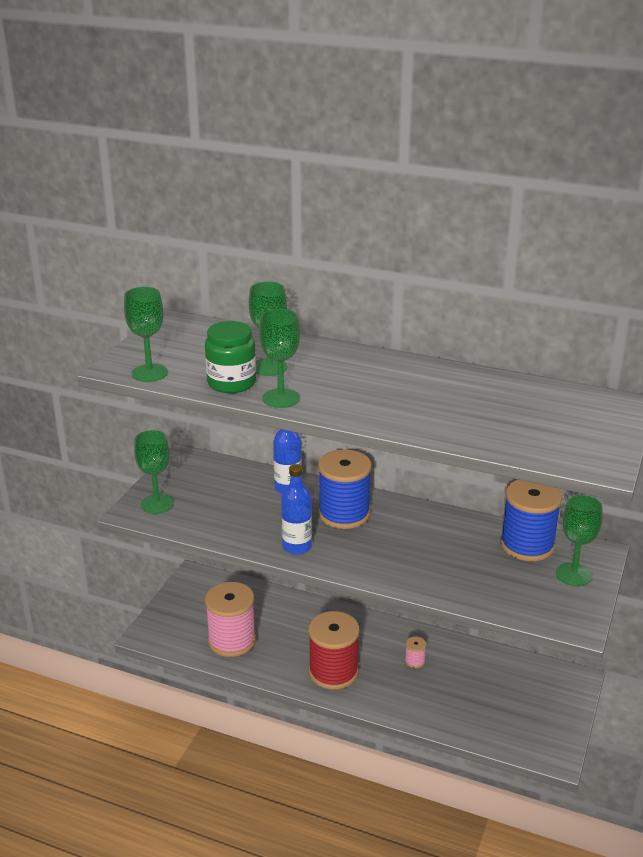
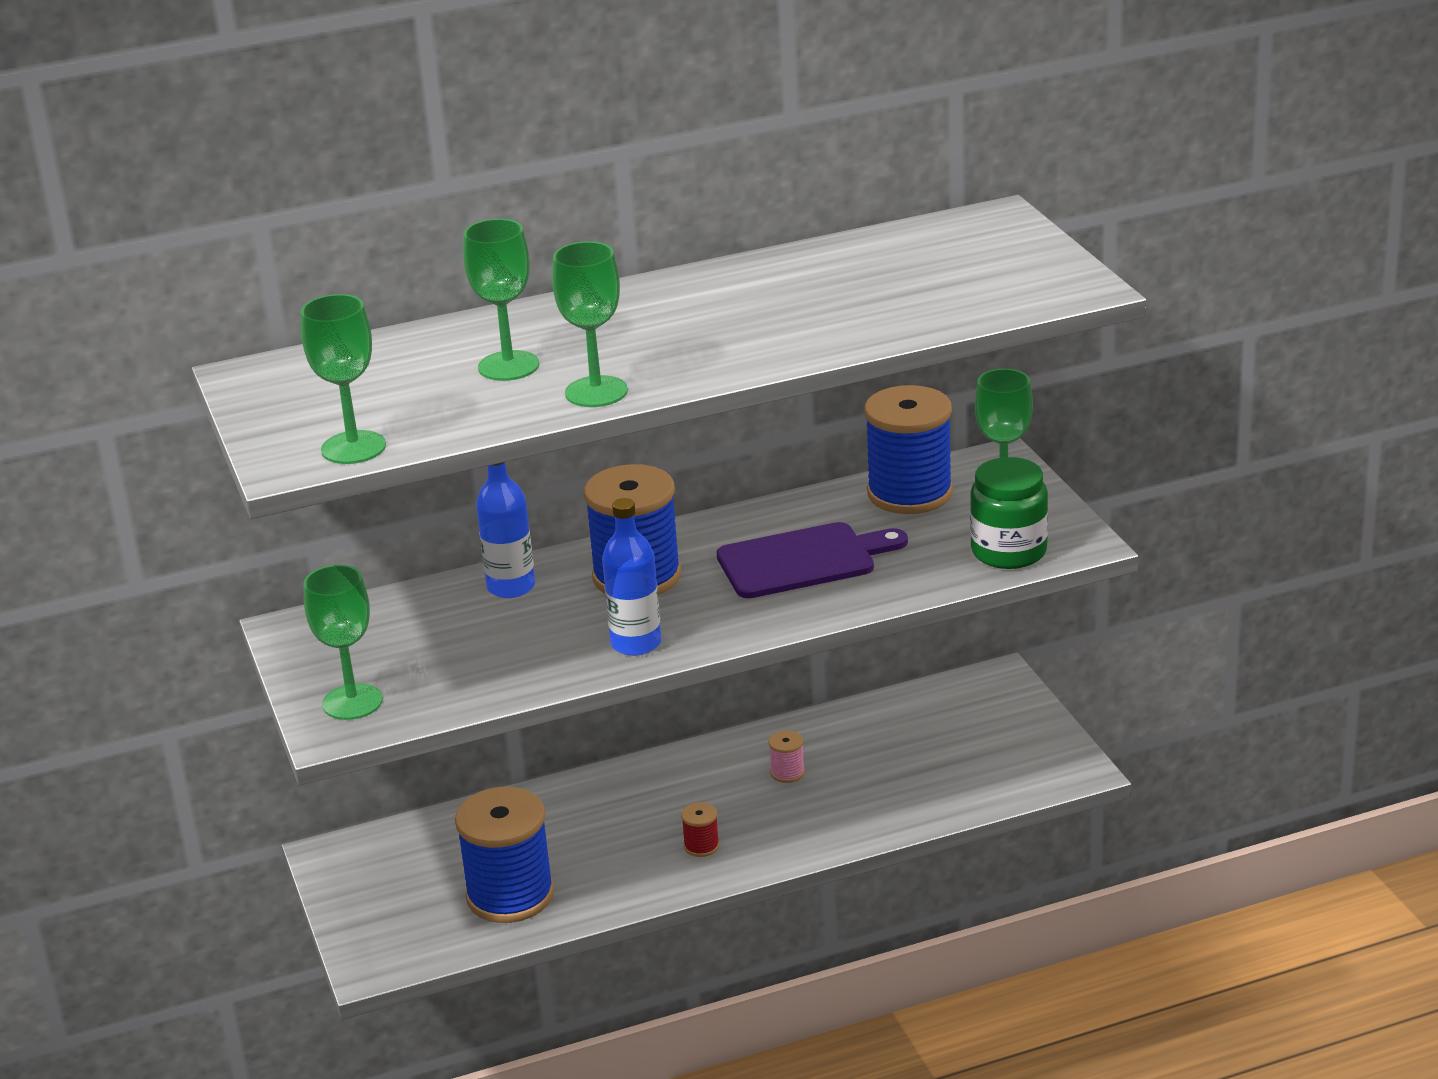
camera: 40 degrees left, 0 degrees up
(231, 383) = (495, 406): green jar -> green jar (1009, 551)
(232, 640) = (510, 895): pink spool -> blue spool
(333, 672) = (701, 846): red spool -> red spool, size x0.41
(426, 550) = (803, 560): none -> purple cutting board

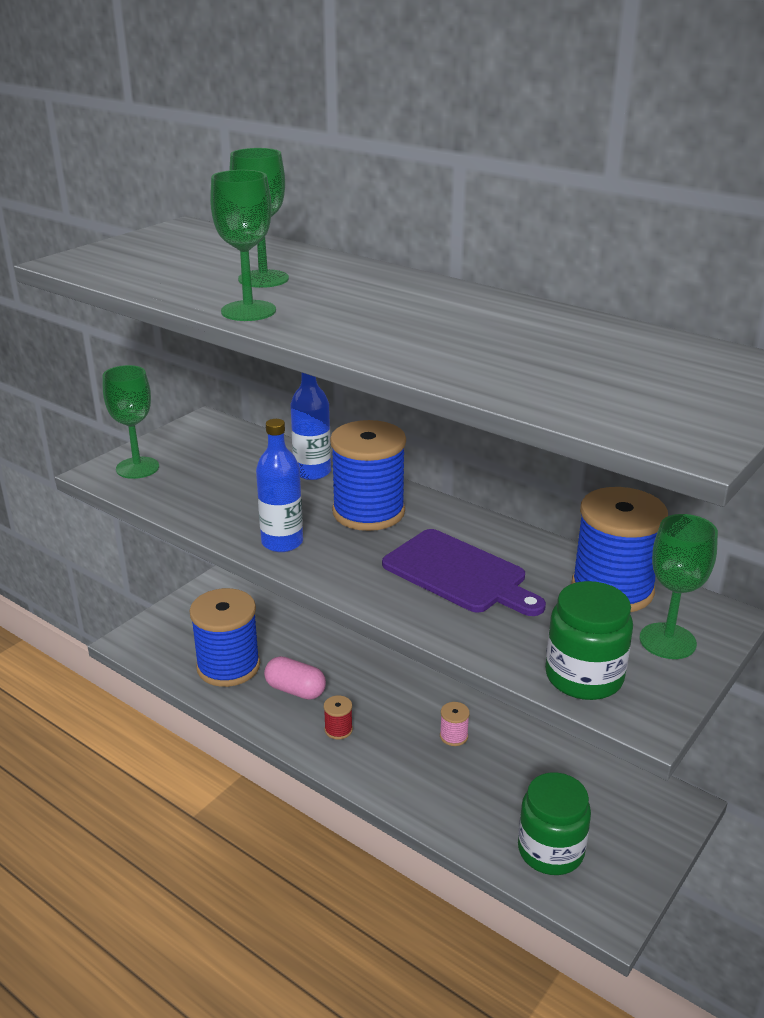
camera: 55 degrees right, 0 degrees up
(353, 448) = (103, 271): green goblet -> none
(606, 856) = (295, 690): none -> pink capsule
(983, 772) = (550, 850): none -> green jar

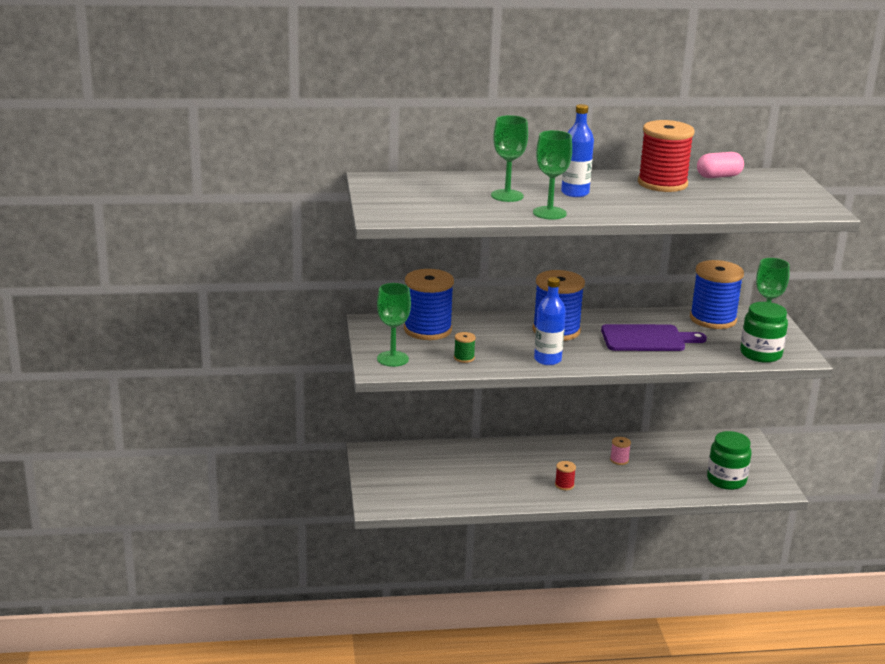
camera: 45 degrees left, 5 degrees down
(203, 498) = (464, 358): none -> green spool
(228, 666) = (457, 488): blue spool -> blue spool (427, 330)
(295, 690) = (512, 480): pink capsule -> pink capsule (718, 176)
(312, 472) = (489, 324): blue bottle -> blue bottle (575, 193)
(512, 322) = (662, 183): none -> red spool

